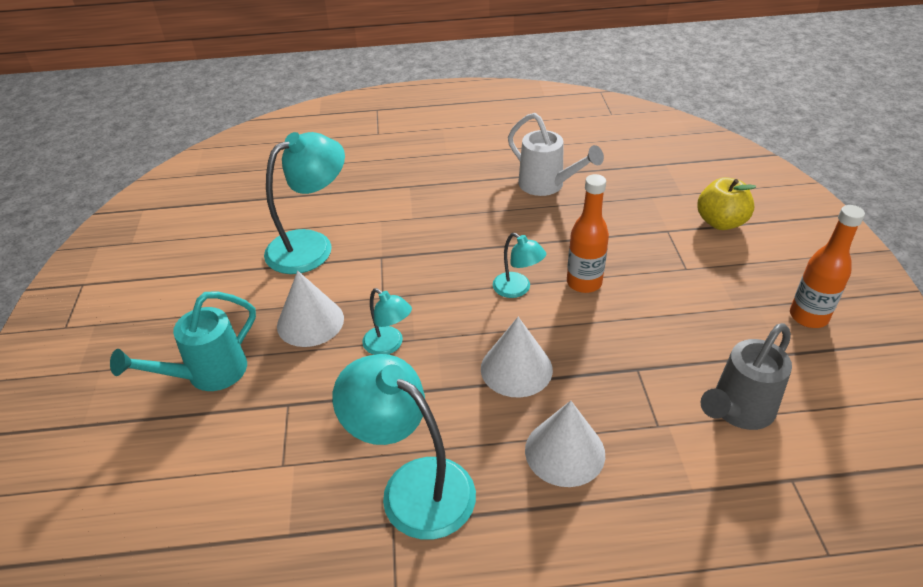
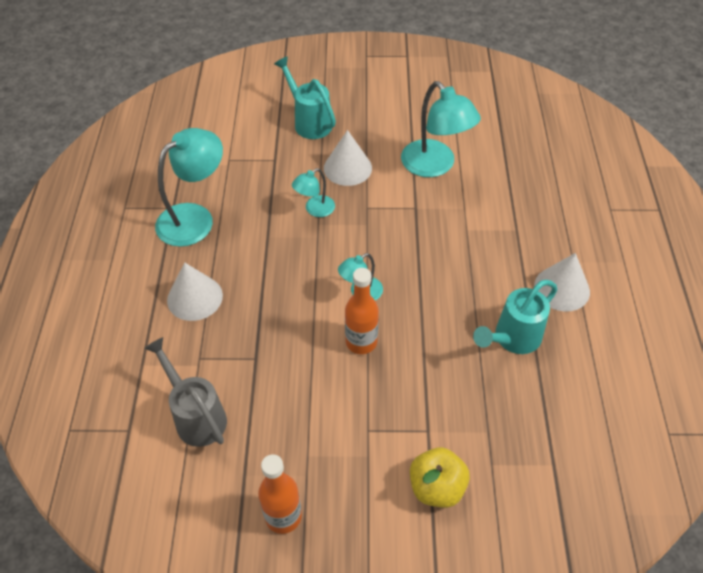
camera: 95 degrees right, 10 degrees up
(516, 368) = (275, 281): white cone -> white cone (562, 288)
(547, 185) = (512, 339): white watering can -> turquoise watering can

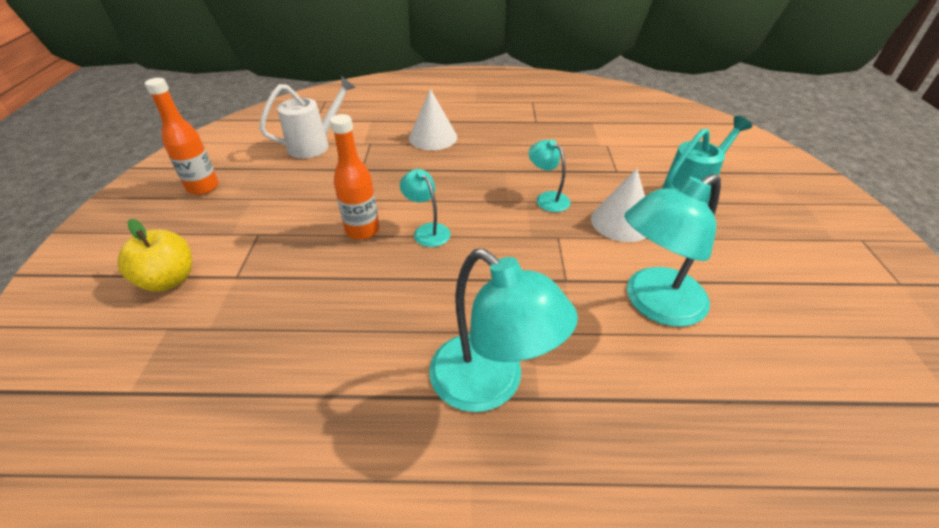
camera: 90 degrees right, 10 degrees down
(194, 218) = (525, 132): turquoise lamp -> turquoise lamp (490, 384)
(196, 416) = (315, 145): grey watering can -> white watering can
(512, 339) = (332, 368): turquoise watering can -> none
(562, 288) = (412, 451): white cone -> none

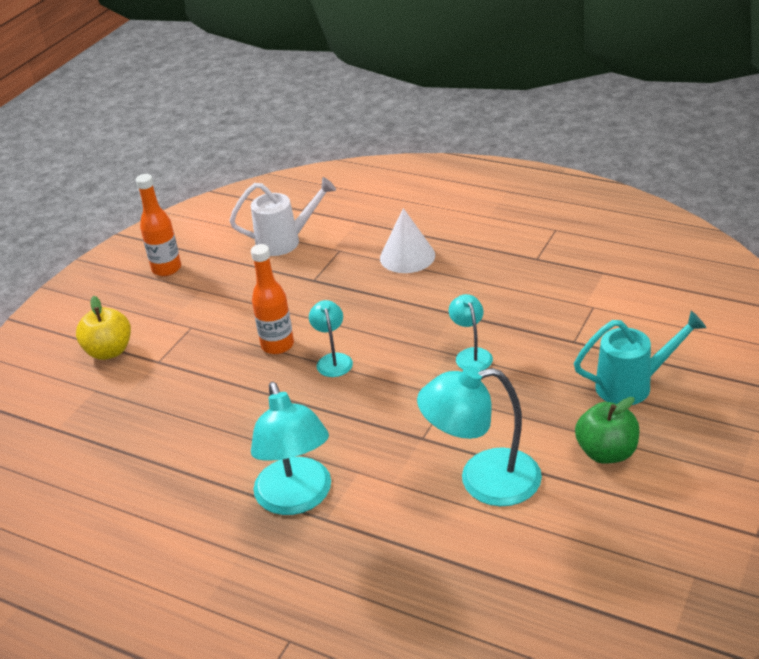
camera: 30 degrees right, 5 degrees down
(621, 222) = (525, 398): white cone -> none
(726, 249) = (606, 452): none -> green apple

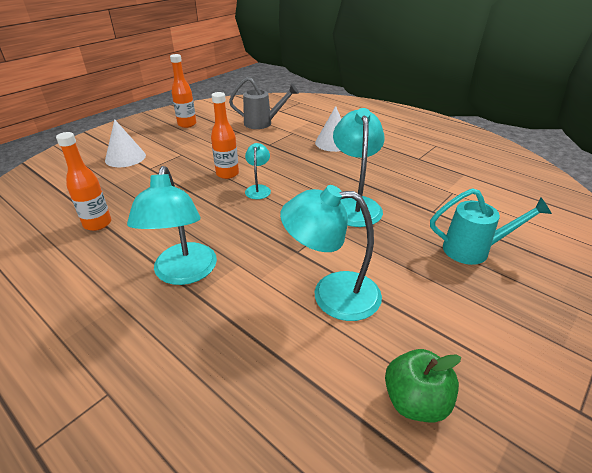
camera: 10 degrees right, 0 degrees up
(109, 351) = (125, 157): yellow apple -> white cone
(143, 462) = (97, 224): none -> orange bottle
(285, 241) = (262, 123): white watering can -> grey watering can
(471, 355) = (354, 205): turquoise lamp -> turquoise lamp, size x1.90
(606, 452) = (441, 296): green apple -> green apple (415, 401)

